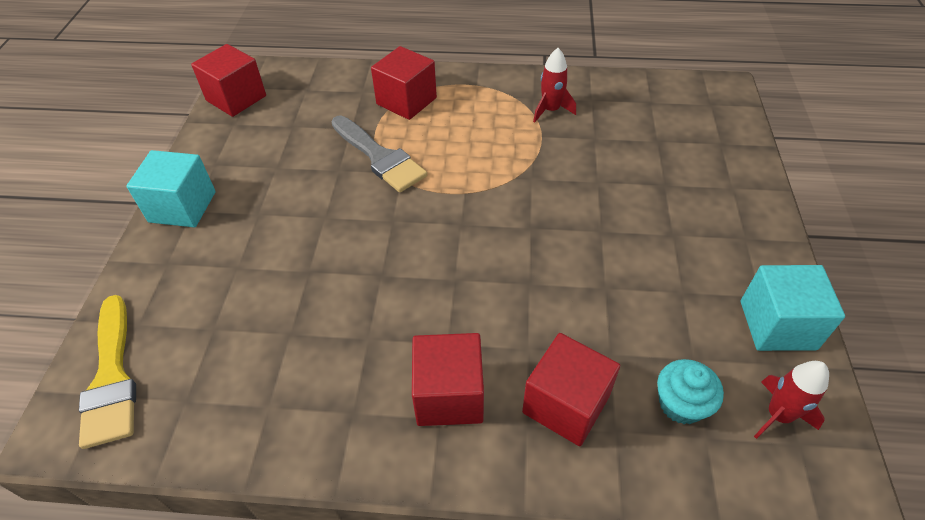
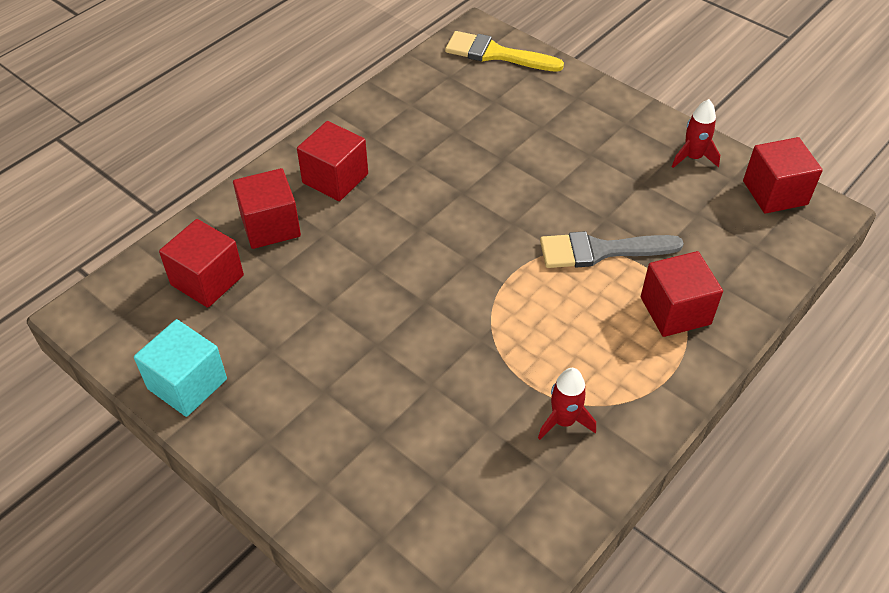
camera: 125 degrees right, 0 degrees up
(182, 207) = (634, 119): turquoise cube -> none
(681, 404) = (207, 280): turquoise cupcake -> red cube
(778, 415) = (145, 323): red rocket -> red rocket (693, 157)

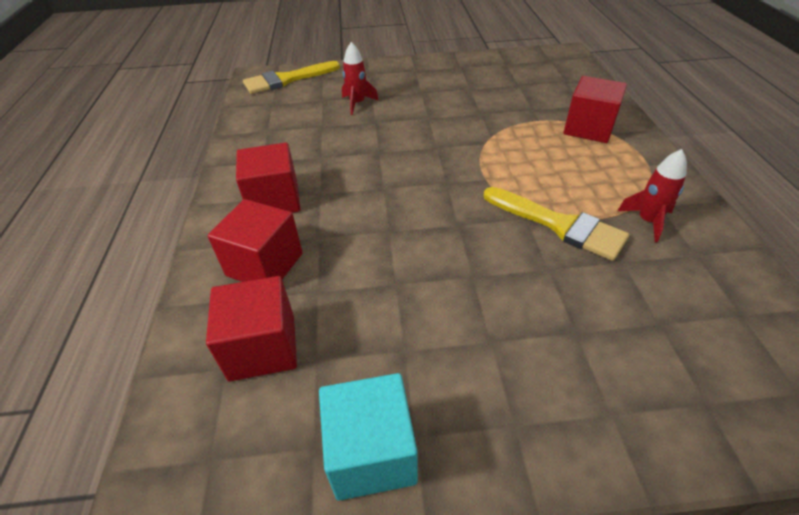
camera: 45 degrees left, 5 degrees down
(493, 364) = (559, 225): none -> yellow brush
(600, 251) = (506, 128): grey brush -> none
(693, 157) = (473, 65): red rocket -> red rocket (357, 104)
(775, 193) = (533, 58): red cube -> none

